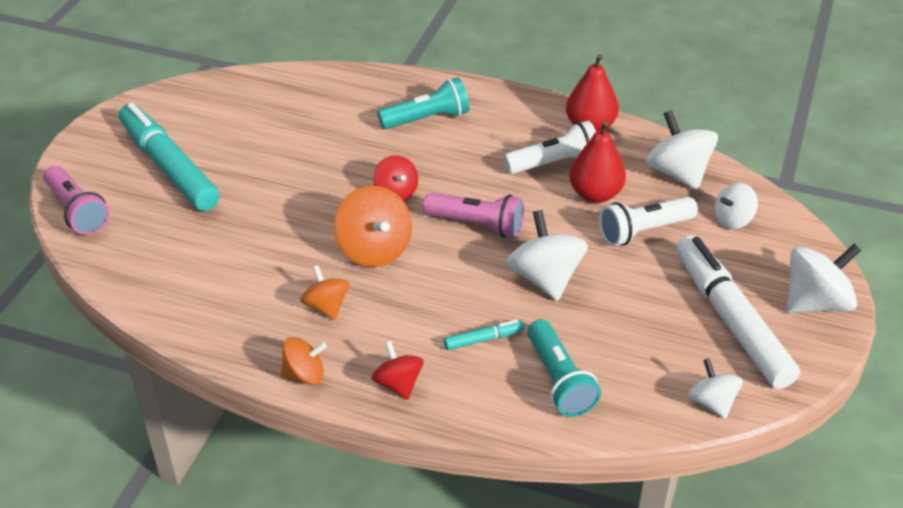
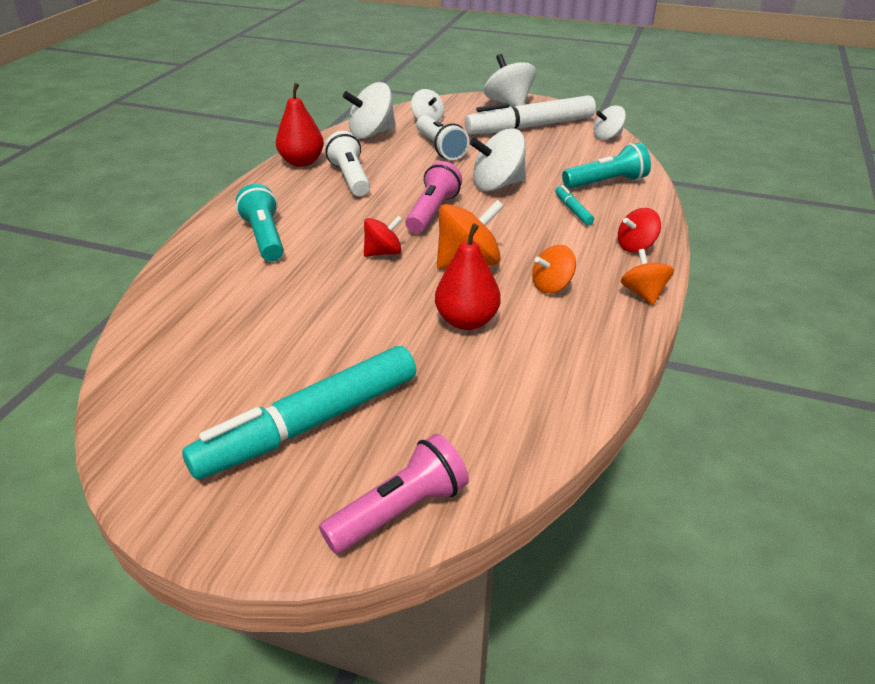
camera: 90 degrees left, 5 degrees down
(595, 194) = (394, 163): red pear -> red pear (467, 321)

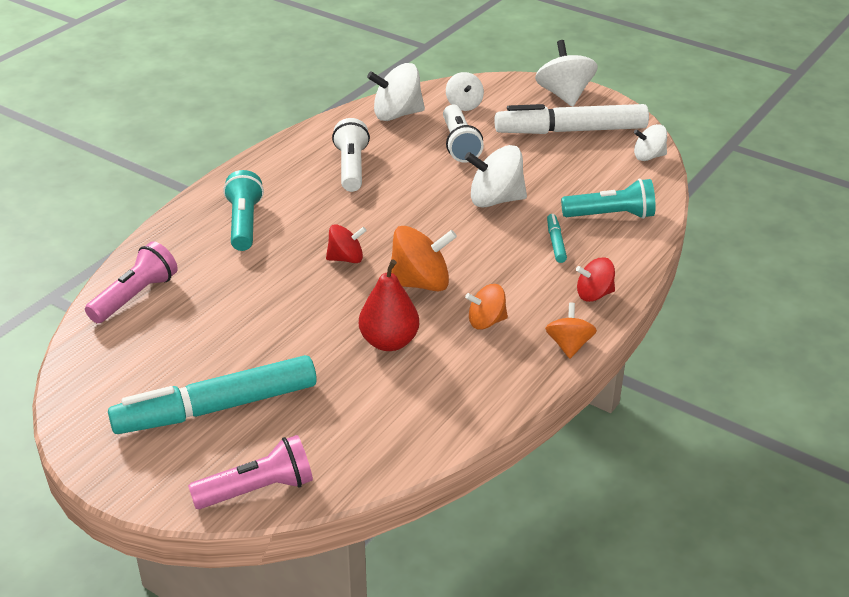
camera: 15 degrees right, 0 degrees up
(302, 162) = (312, 140): red pear -> none
(432, 212) = (413, 221): pink flashlight -> pink flashlight (135, 296)

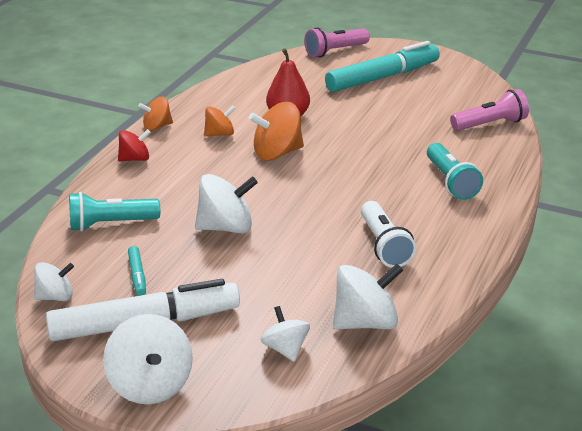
camera: 170 degrees right, 5 degrees down
(135, 296) = (490, 124): pink flashlight -> pink flashlight turned 135 degrees counterclockwise
(346, 258) = (345, 164): red spinning top -> none
(459, 144) = (277, 288): white flashlight -> none
(555, 242) = (166, 194): turquoise marker -> turquoise marker (137, 275)
(569, 345) = (157, 126): orange spinning top -> orange spinning top turned 75 degrees clockwise

